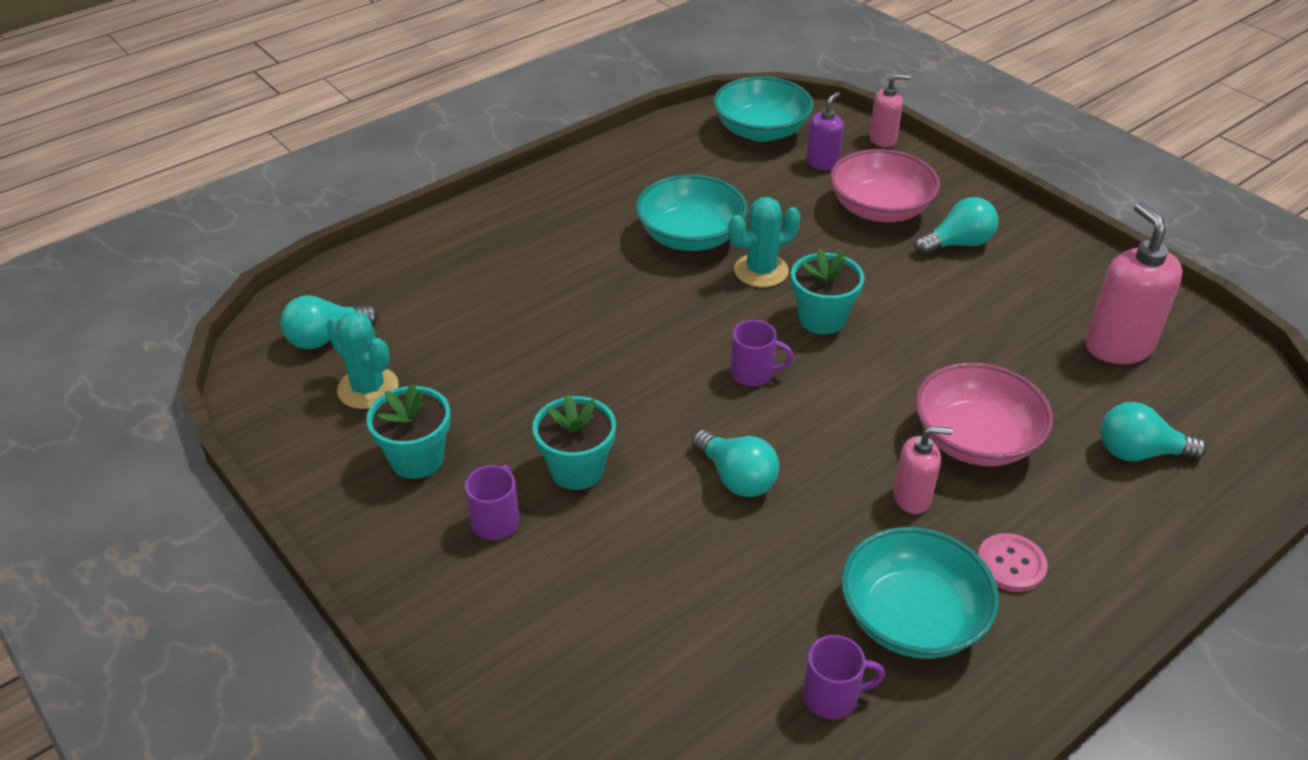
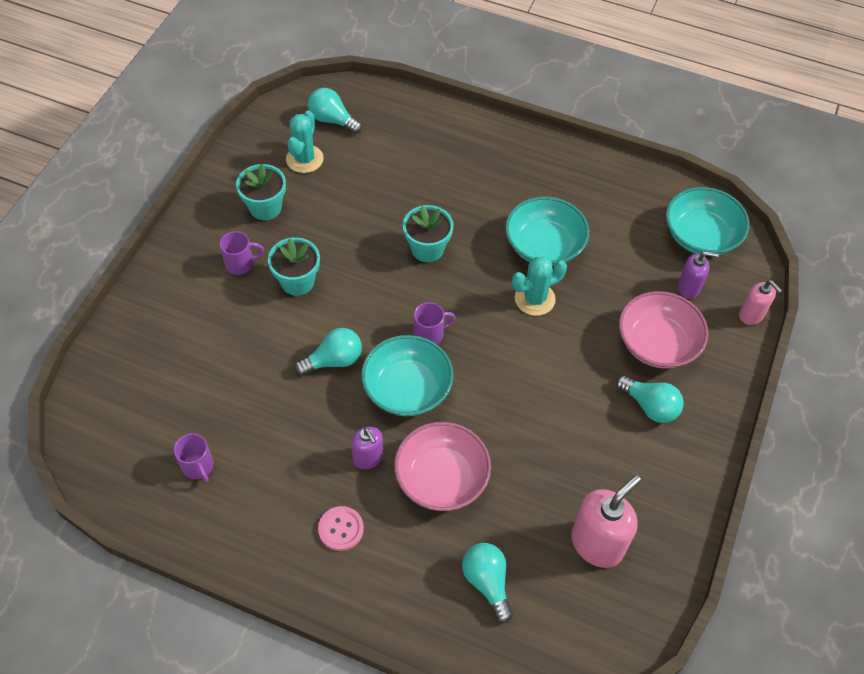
camera: 60 degrees right, 15 degrees up
(736, 478) = (334, 360): turquoise light bulb -> turquoise light bulb turned 135 degrees counterclockwise
(753, 373) = (430, 334): purple mug -> purple mug turned 90 degrees counterclockwise
(761, 271) = (534, 299): turquoise cactus -> turquoise cactus turned 60 degrees counterclockwise
(822, 319) = (507, 351): turquoise flower pot -> turquoise flower pot (427, 249)
(911, 618) = (271, 488): turquoise bowl -> turquoise bowl (407, 389)
(912, 498) = (368, 458): pink soap dispenser -> purple soap dispenser

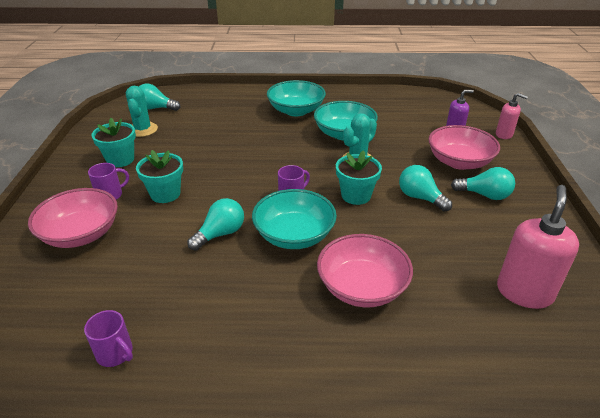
camera: 20 degrees left, 20 degrees down
(199, 312) = (81, 234): none -> pink bowl
(341, 529) = (292, 359): pink button -> none
(368, 458) = (287, 293): purple soap dispenser -> none
(427, 249) = (261, 153): turquoise flower pot -> turquoise flower pot (356, 195)
(487, 582) = (458, 356): turquoise light bulb -> turquoise light bulb (420, 198)
(700, 236) = (440, 108): turquoise bowl -> turquoise bowl (296, 111)

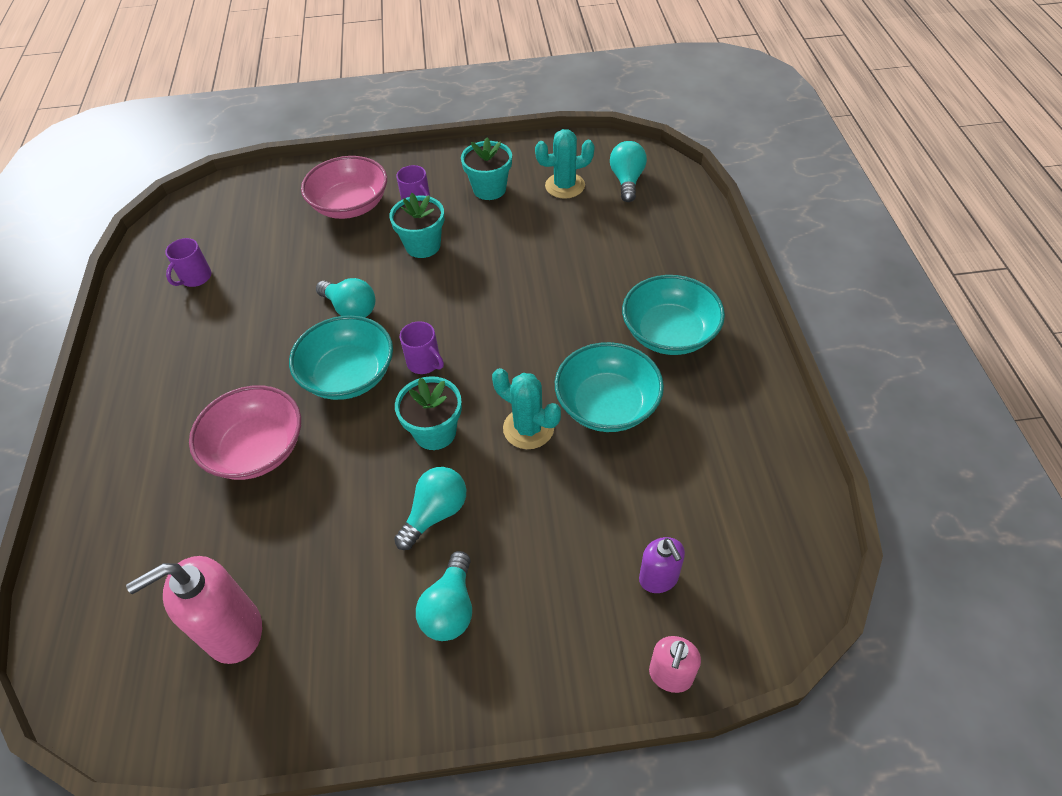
camera: 85 degrees right, 15 degrees up
(459, 162) = (548, 578): pink bowl -> none
(524, 292) = (233, 631): pink soap dispenser -> pink soap dispenser turned 135 degrees clockwise

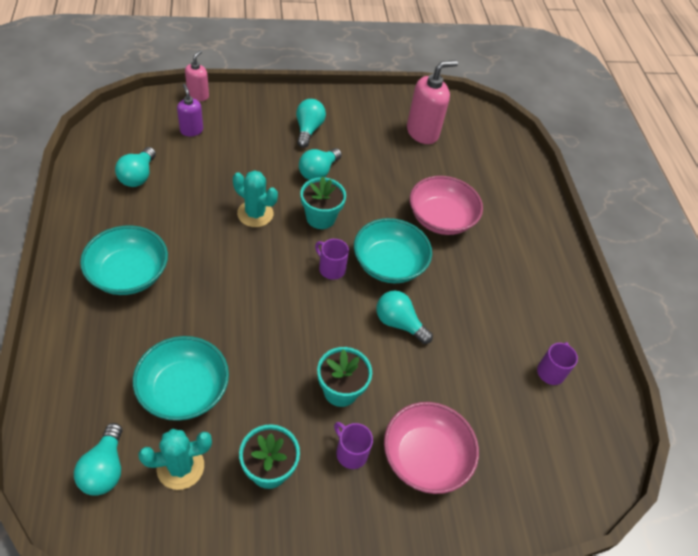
camera: 170 degrees right, 0 degrees up
(607, 405) = (196, 224): turquoise bowl -> turquoise bowl (184, 390)
(712, 472) = (138, 176): none -> turquoise light bulb

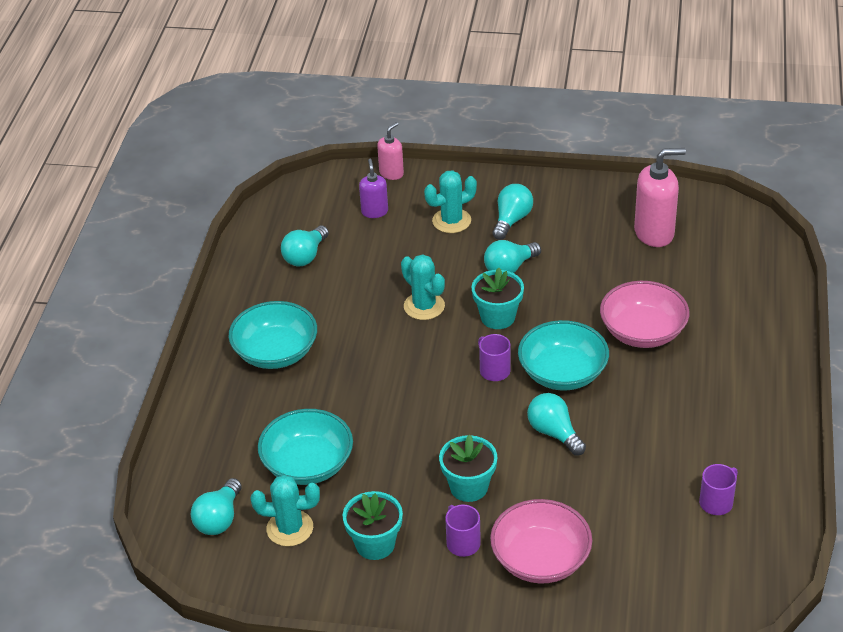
camera: 25 degrees right, 10 degrees down
(259, 134) = (451, 221): none -> turquoise cactus

